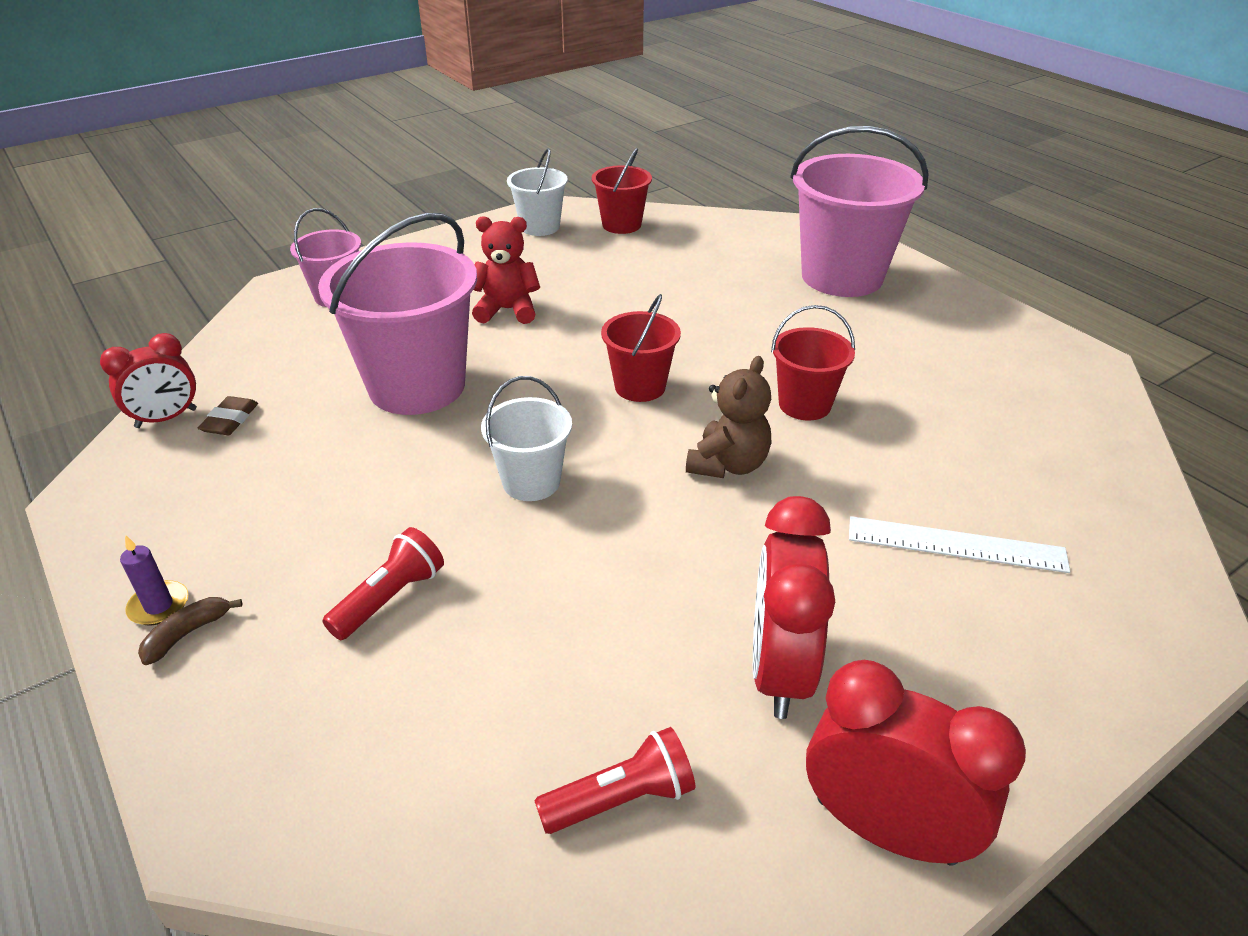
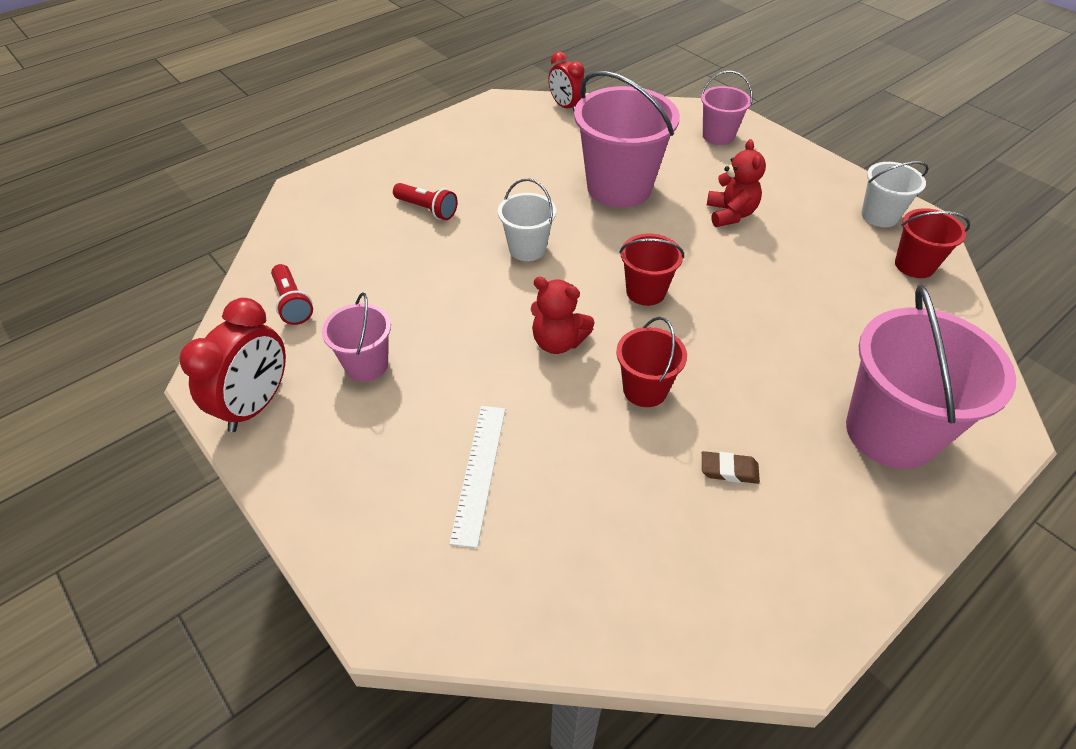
camera: 85 degrees right, 10 degrees up
(159, 606) = (423, 141): purple candle -> none
(187, 634) = (405, 154): brown banana -> none
(230, 420) = (568, 127): brown eraser -> brown eraser (729, 470)
(728, 465) = (558, 342): brown teddy bear -> red teddy bear
(779, 670) = (366, 365): red clock -> pink bucket

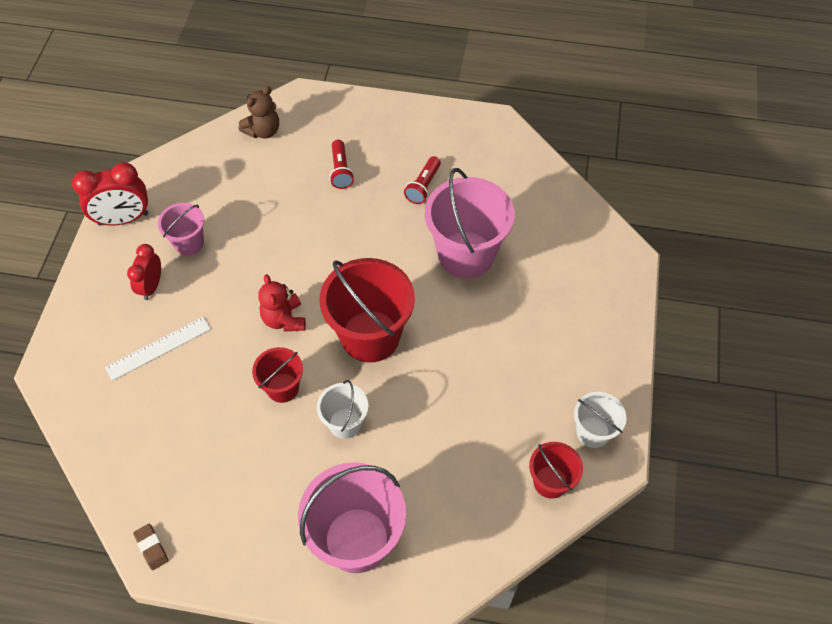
camera: 50 degrees right, 10 degrees up
(292, 303) = (204, 173): red flashlight -> red flashlight (423, 186)
(304, 233) = (263, 131): none -> brown teddy bear
(527, 248) = (353, 247): white bucket -> white bucket (345, 423)
(566, 107) = (532, 162): red clock -> red clock (151, 286)
(645, 291) = (370, 336): red bucket -> red bucket, size x1.88
(718, 136) = (594, 275): pink bucket -> none
(729, 470) = (254, 466): brown eraser -> brown eraser (151, 547)
(730, 214) = (500, 337): red teddy bear -> none

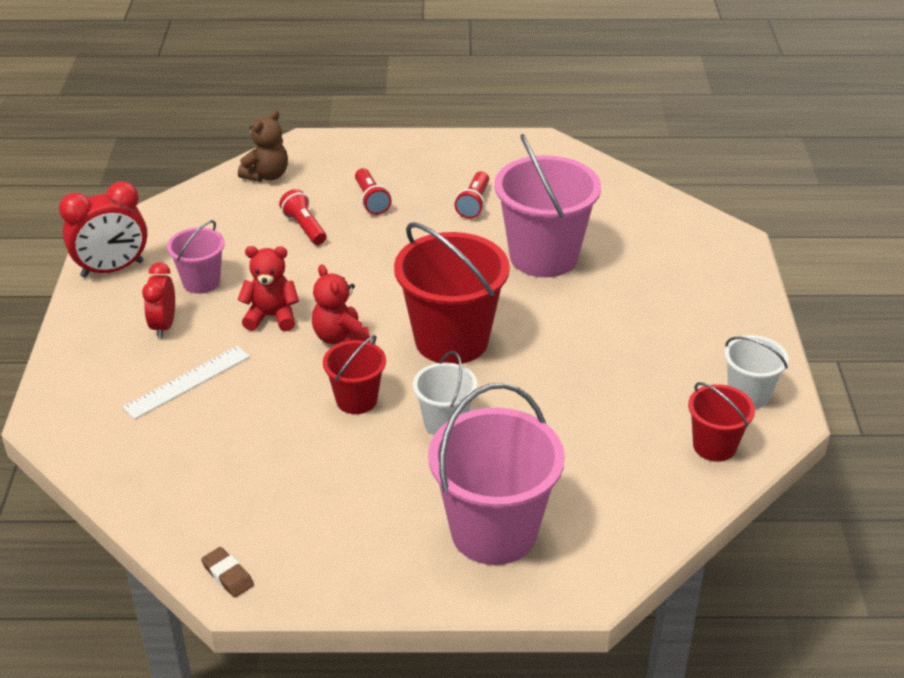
camera: 10 degrees left, 20 degrees down
(235, 289) = (271, 317): none -> red teddy bear
(281, 194) = (304, 227): none -> red flashlight

